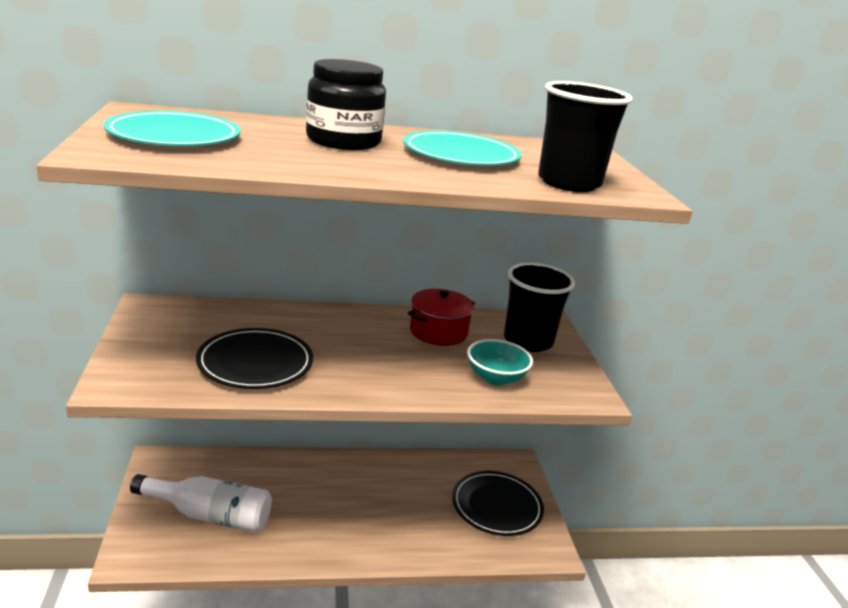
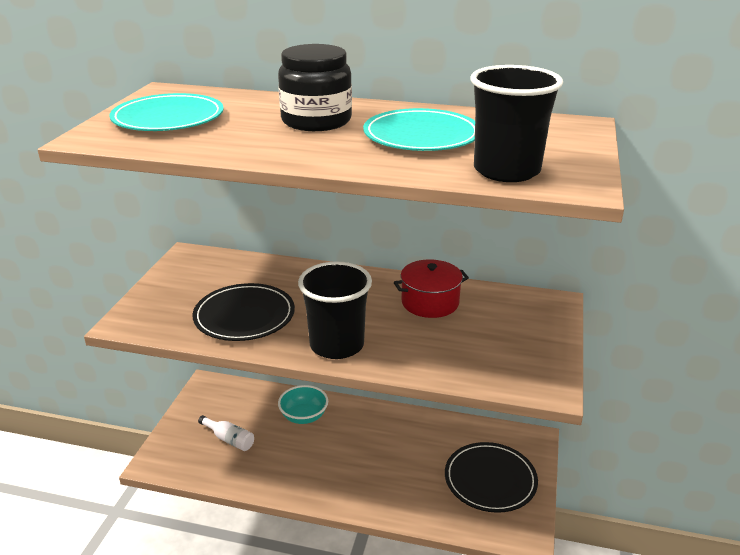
camera: 25 degrees right, 5 degrees up
(209, 515) = (229, 439): white bottle -> white bottle, size x0.54
(495, 378) = (458, 356): turquoise bowl -> turquoise bowl (304, 416)
(528, 341) = (518, 321): black cup -> black cup (336, 345)

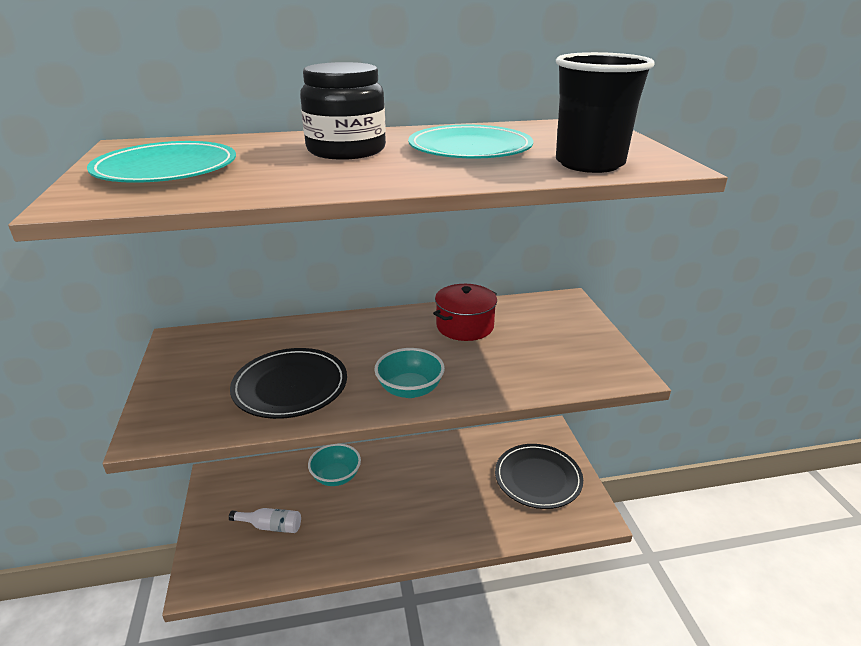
camera: 25 degrees left, 0 degrees up
(336, 345) = (410, 389): black cup -> turquoise bowl

